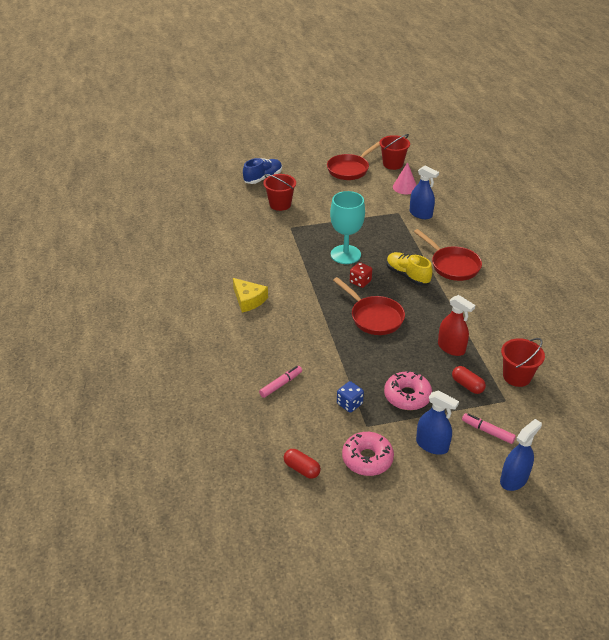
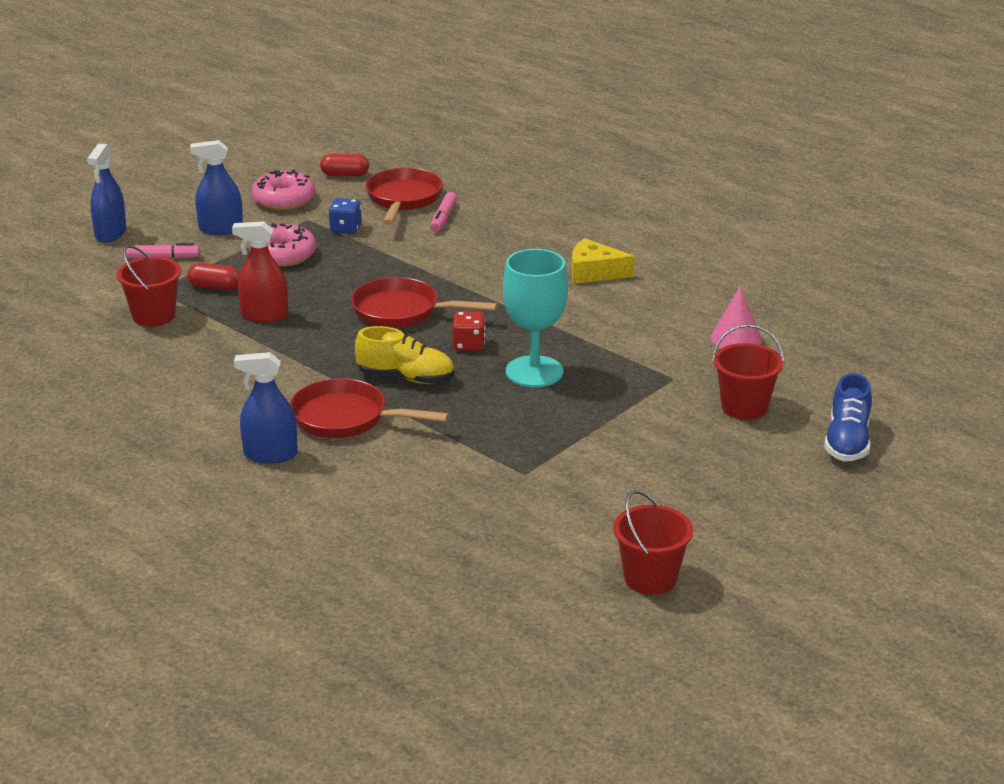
camera: 145 degrees right, 10 degrees down
(350, 169) = (719, 527): red pan -> red pan (403, 199)
(405, 187) = (567, 531): pink cone -> pink cone (736, 338)
(420, 214) = (481, 486): blue spray bottle -> blue spray bottle (270, 454)

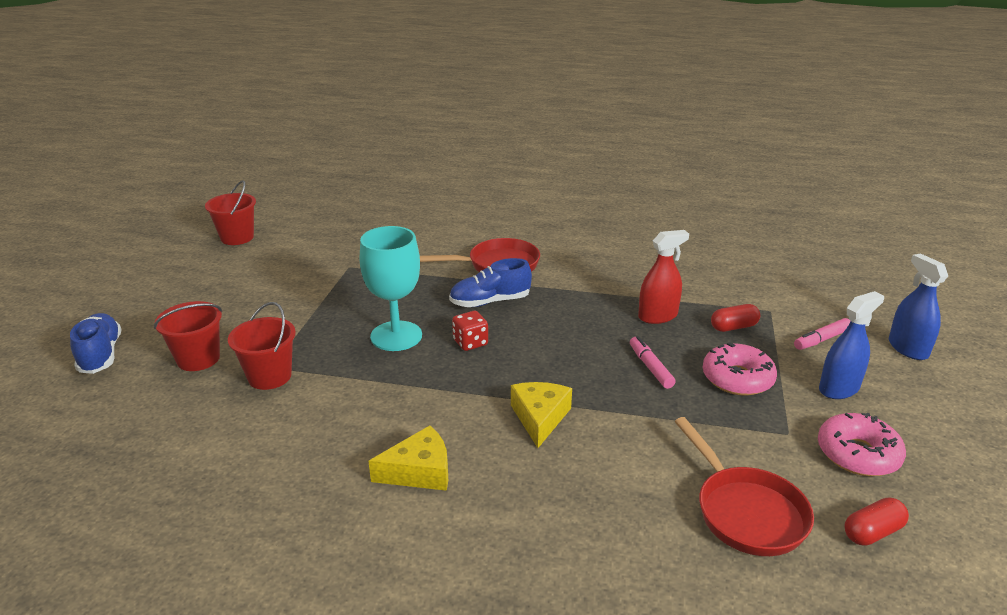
camera: 150 degrees right, 0 degrees up
(153, 316) = (731, 290): red bucket -> red bucket (269, 376)
(270, 454) = (517, 235): blue spray bottle -> none
(345, 228) = (736, 435): blue dice -> none
(402, 312) = (558, 355): red pan -> none
(406, 378) = (490, 302): yellow shoe -> blue shoe
(443, 218) = (663, 497): pink marker -> pink marker (650, 367)
(473, 276) = (540, 418): none -> yellow cheese
(736, 338) = (222, 431): pink cone -> none

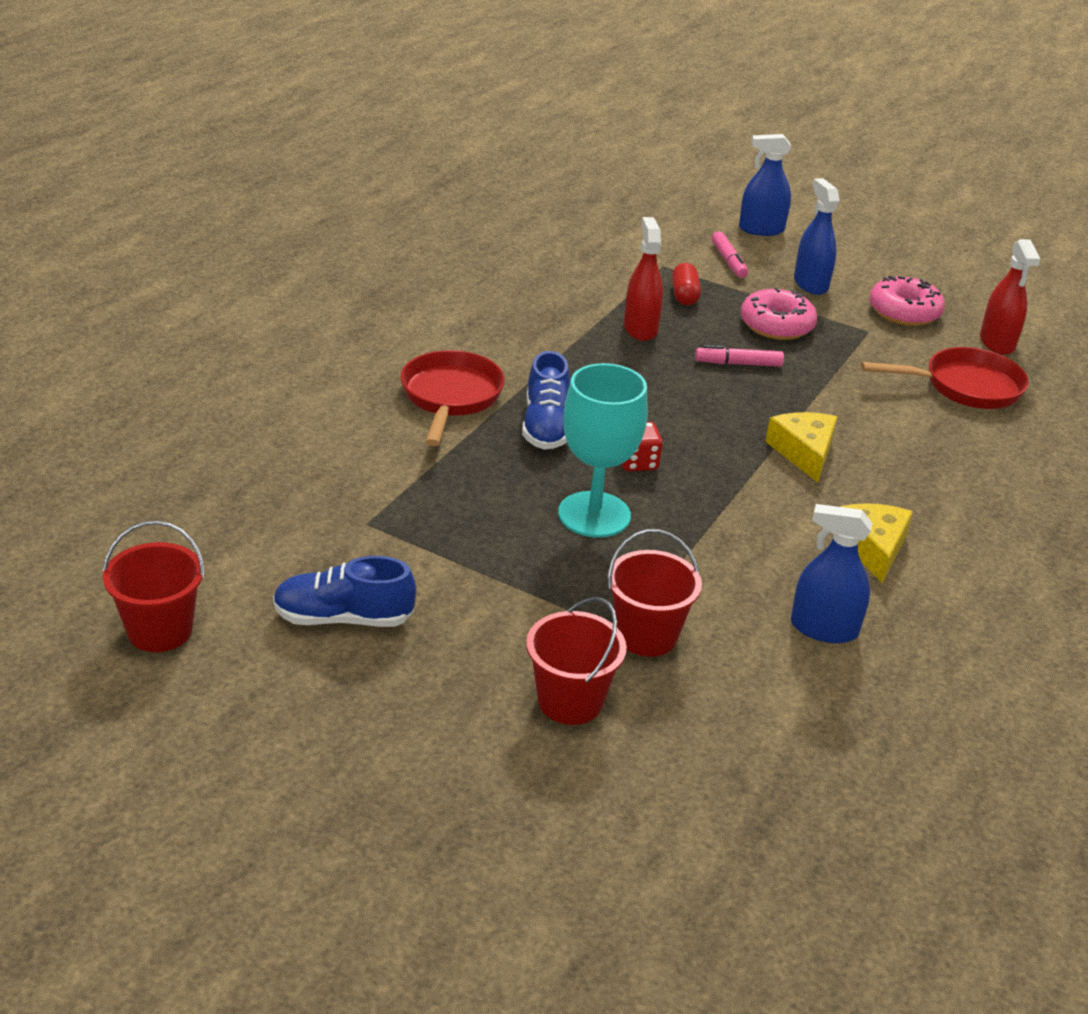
camera: 75 degrees left, 5 degrees up
(101, 355) = (508, 812): blue shoe -> blue shoe (343, 618)
(299, 455) = (824, 629): none -> blue spray bottle
(540, 418) = (804, 452): yellow cheese -> yellow cheese turned 60 degrees clockwise
(872, 532) = (997, 342): red capsule -> red spray bottle

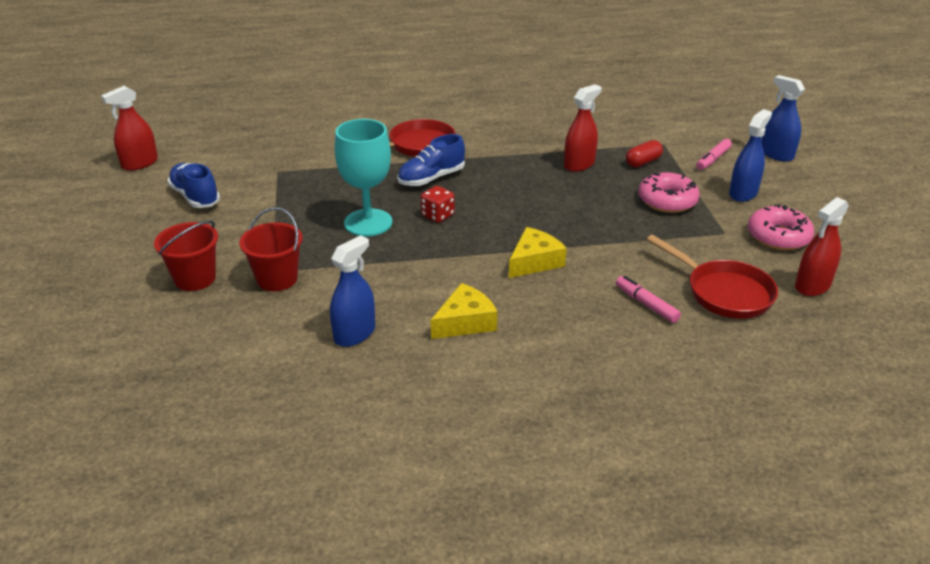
camera: 55 degrees right, 0 degrees up
(160, 630) = (140, 163): red bucket -> red spray bottle
(738, 364) = (597, 205): pink marker -> pink marker (646, 304)
(824, 629) = (354, 334): blue spray bottle -> blue spray bottle turned 60 degrees clockwise

